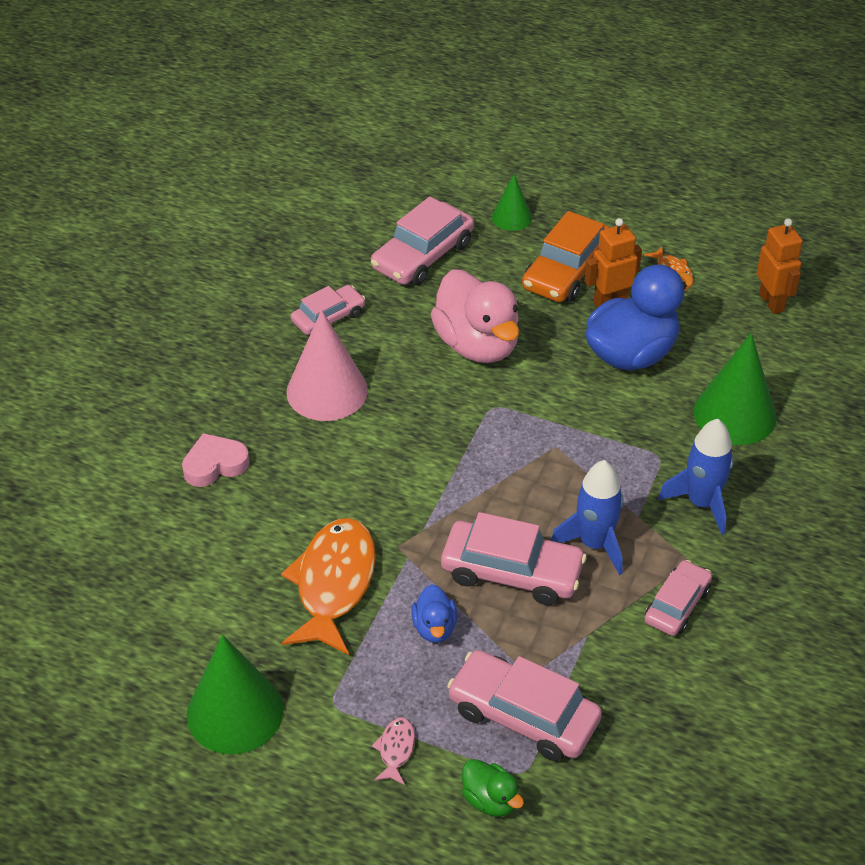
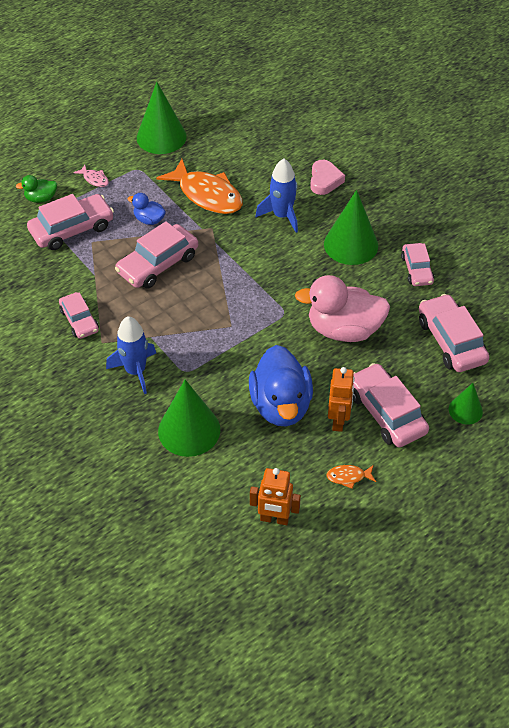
camera: 120 degrees right, 5 degrees up
(327, 391) = (351, 244): pink cone -> green cone
(566, 271) = (386, 412): orange car -> pink car
(594, 544) = (147, 307): blue rocket -> blue rocket (282, 216)

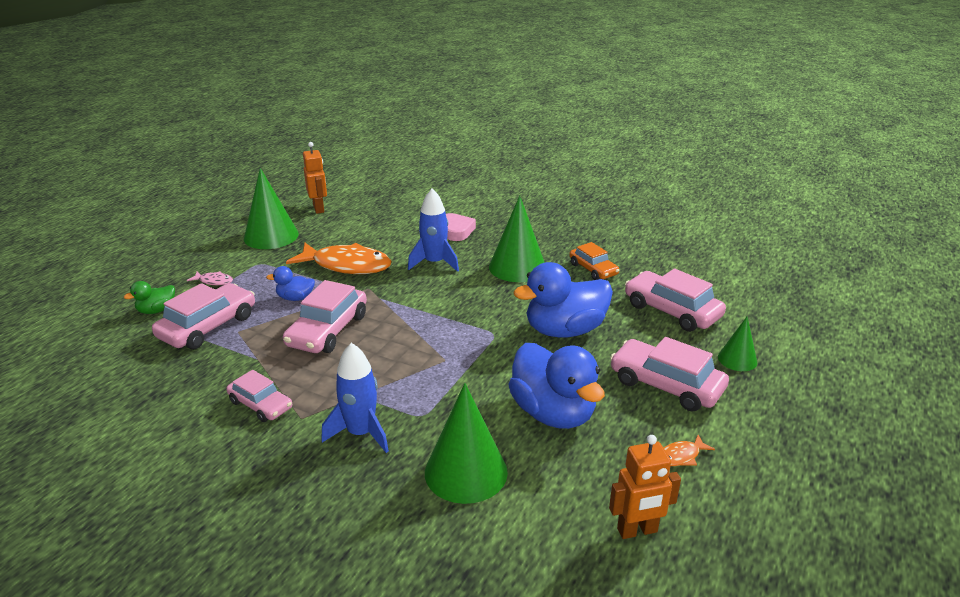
camera: 25 degrees left, 20 degrees down
(338, 420) = (625, 407): orange robot -> orange robot (319, 208)
(344, 329) = (564, 330): pink duck -> blue duck
(416, 270) = (593, 269): pink car -> orange car

